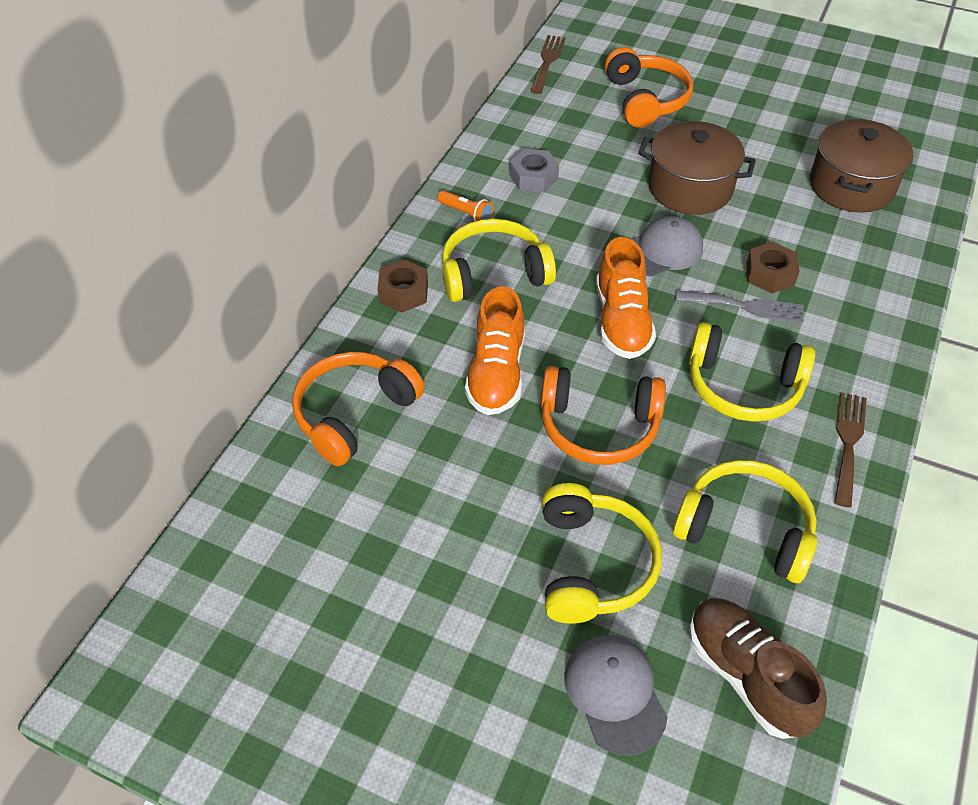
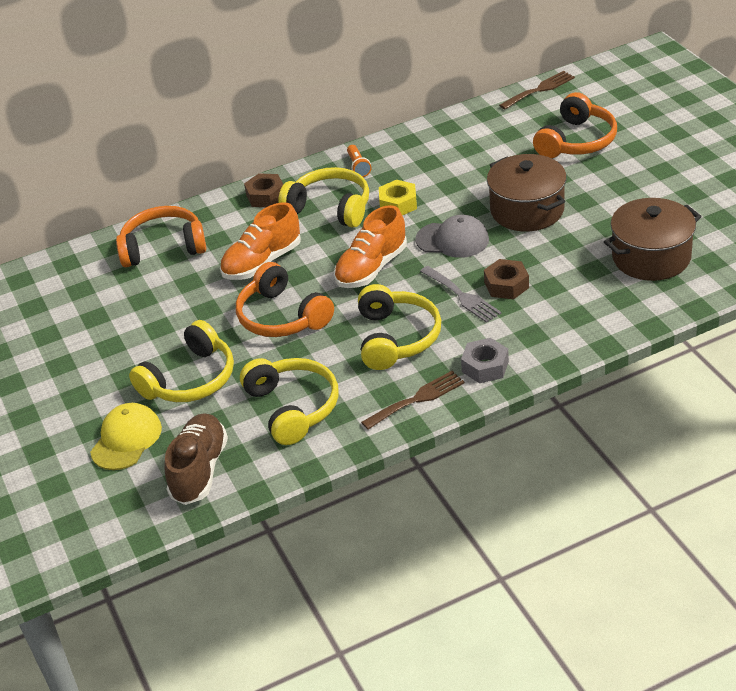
camera: 45 degrees right, 10 degrees down
(533, 177) = (429, 161): grey nut -> grey nut (485, 366)
(559, 236) = (398, 204): none -> yellow nut
(615, 694) = (126, 439): grey cap -> yellow cap
(743, 386) = (396, 338): yellow headphones -> yellow headphones turned 150 degrees counterclockwise

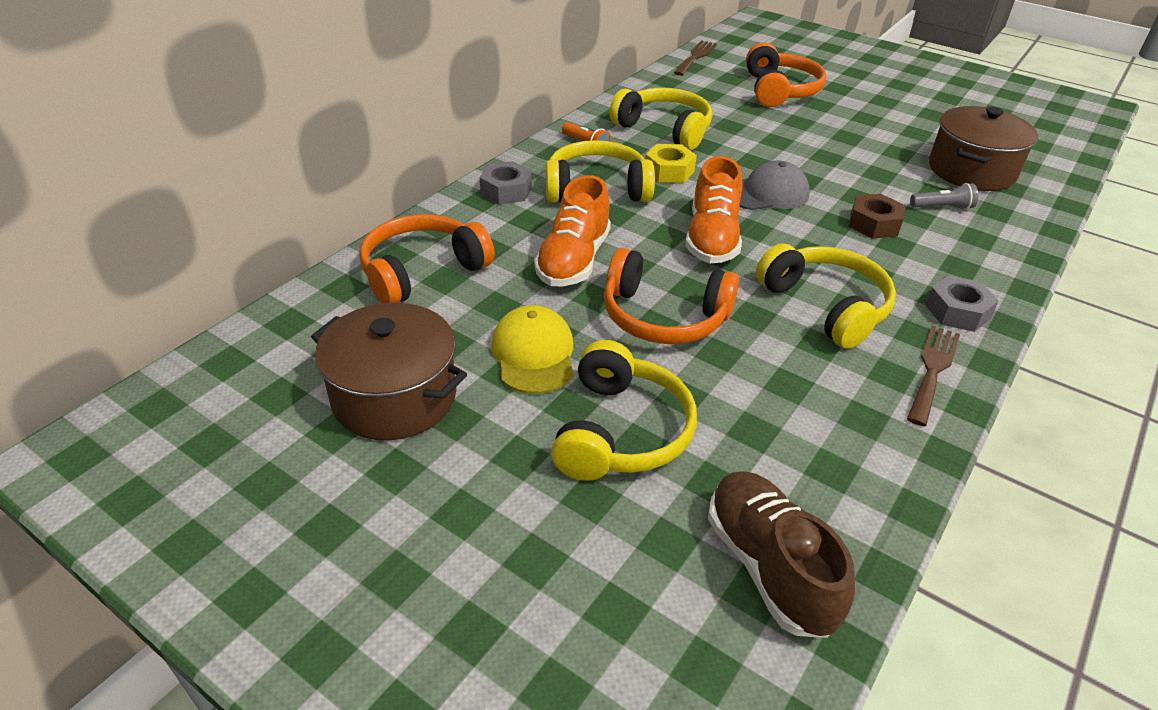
camera: 35 degrees left, 0 degrees up
(126, 439) = (608, 557): yellow cap -> yellow cap (534, 354)
(266, 196) = (506, 191): brown nut -> grey nut
(292, 408) = (799, 427): yellow headphones -> yellow headphones (664, 129)
(462, 296) = (843, 245): grey fork -> none
(527, 210) = (807, 153): brown pot -> brown pot (394, 397)
(581, 284) = (942, 207): none -> grey flashlight

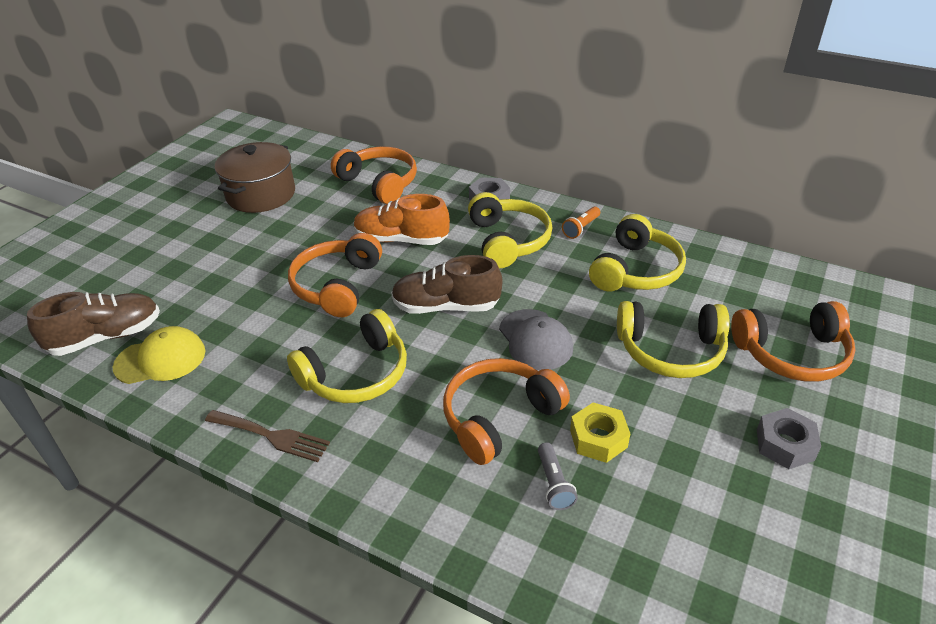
camera: 85 degrees right, 0 degrees up
(534, 354) = (296, 235): yellow cap -> yellow cap (160, 359)
(620, 431) = (223, 275): yellow headphones -> yellow headphones (670, 350)
(669, 171) = (553, 277): yellow nut -> yellow nut (598, 438)
(695, 57) = (838, 283): brown fork -> none
(712, 239) = (446, 306): orange shoe -> brown shoe
(873, 224) = (499, 417): brown nut -> orange headphones
(957, 312) = (354, 466): grey nut -> grey nut (785, 445)
(971, 171) = (662, 530): brown pot -> none

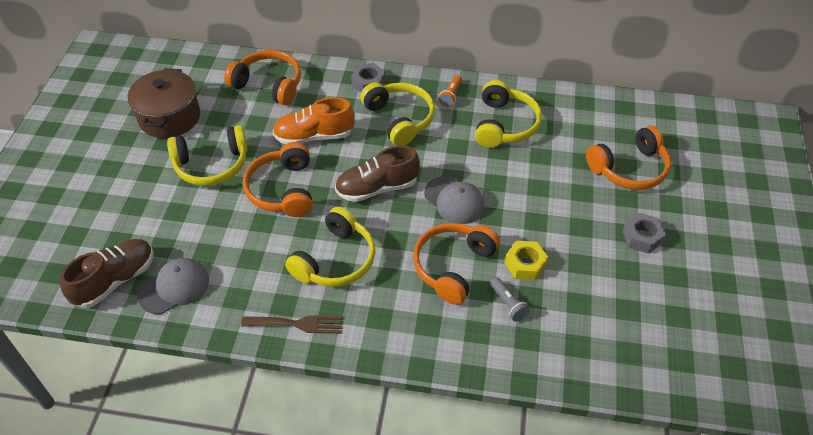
camera: 20 degrees left, 10 degrees up
(160, 359) = (174, 287): yellow cap -> grey cap
(670, 350) = (550, 185): yellow headphones -> yellow headphones (212, 165)

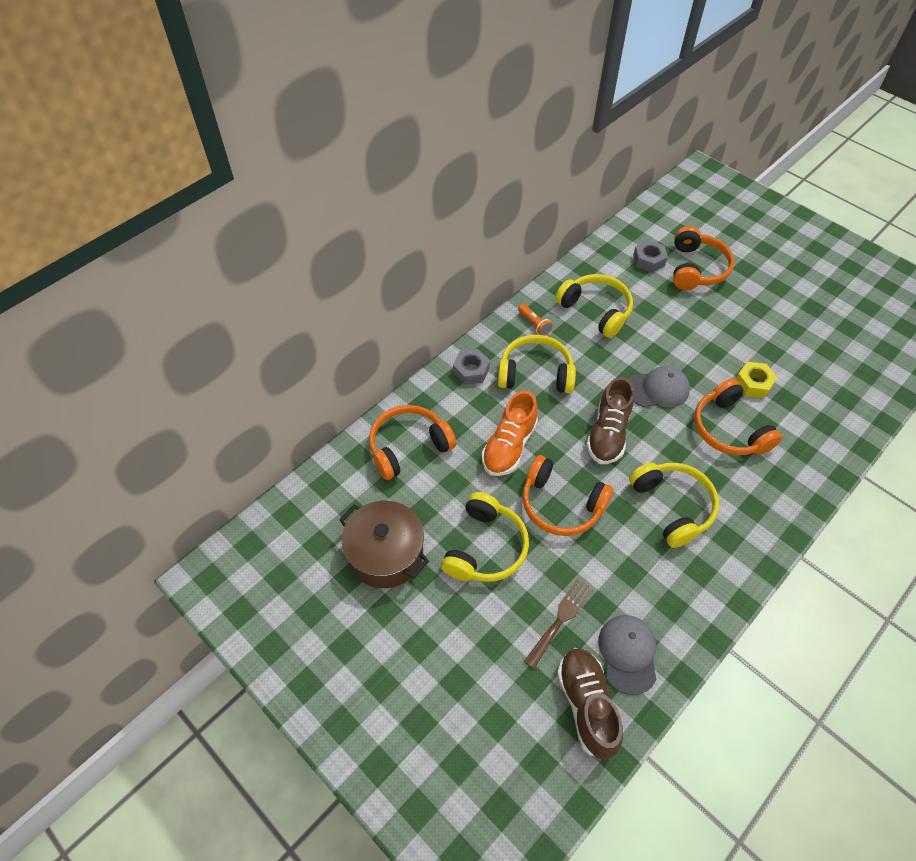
camera: 55 degrees left, 5 degrees up
(298, 324) = (728, 571): brown fork -> brown fork (561, 619)
(508, 304) = (786, 416): grey flashlight -> none
(642, 237) = (767, 302): grey nut -> grey nut (649, 260)

